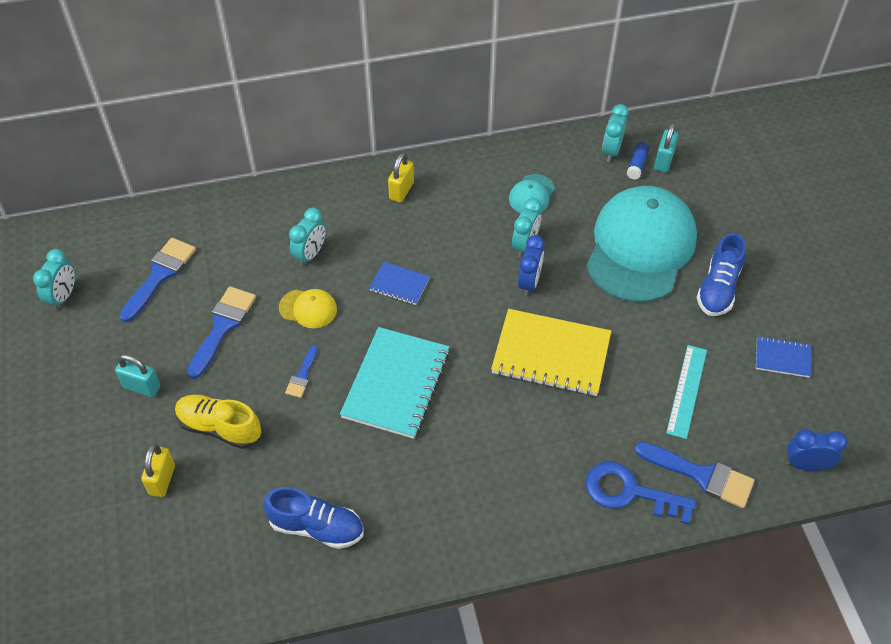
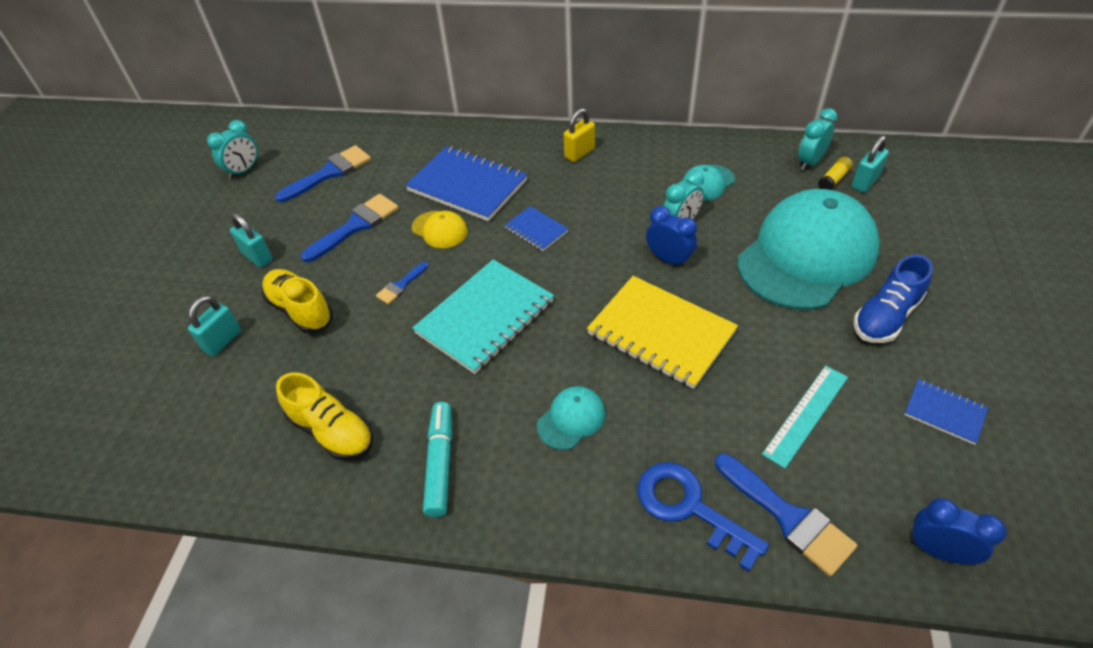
camera: 25 degrees right, 5 degrees down
(162, 480) = (222, 341): yellow padlock -> turquoise padlock
(310, 254) = (467, 186): turquoise clock -> blue notebook
(316, 527) = (332, 431): blue shoe -> yellow shoe
(423, 522) = (440, 463): none -> turquoise marker
(511, 452) = (571, 419): none -> turquoise cap
(529, 282) = (668, 259): blue clock -> blue clock turned 90 degrees counterclockwise
(637, 165) = (833, 180): blue glue stick -> yellow glue stick

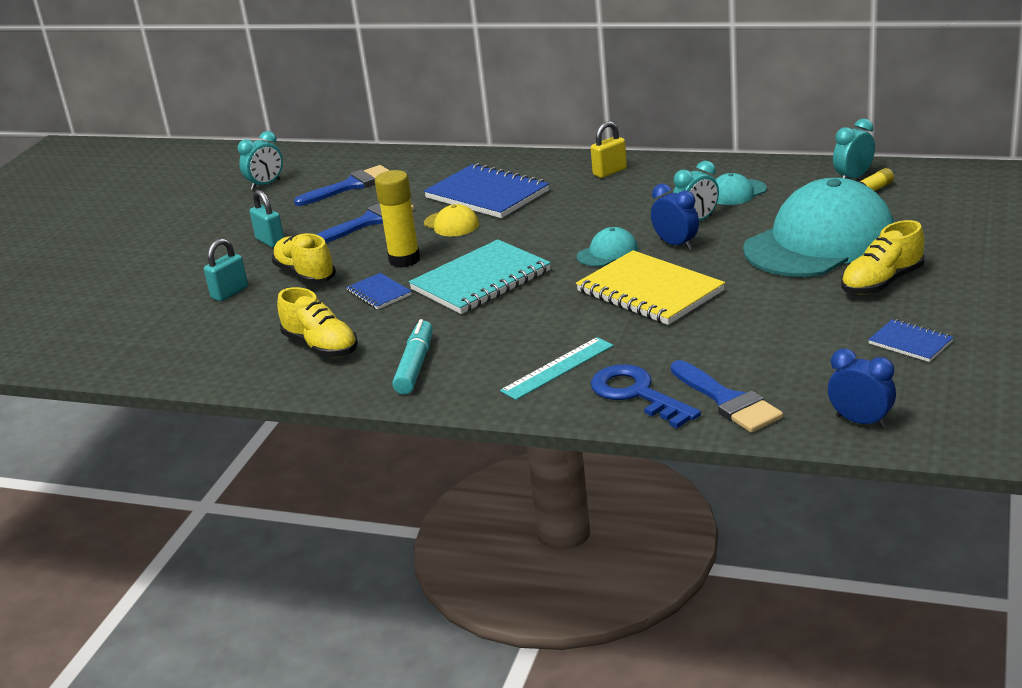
camera: 10 degrees right, 20 degrees down
(401, 285) = (404, 260): blue brush -> yellow glue stick
(536, 230) = (548, 224): blue notebook -> blue notebook (379, 293)
(571, 419) = (544, 342): turquoise cap -> turquoise cap (607, 252)
(806, 414) = (771, 342): turquoise ruler -> turquoise ruler (557, 368)
(865, 182) = (906, 192): turquoise padlock -> none
(885, 316) = (882, 283): blue shoe -> yellow shoe

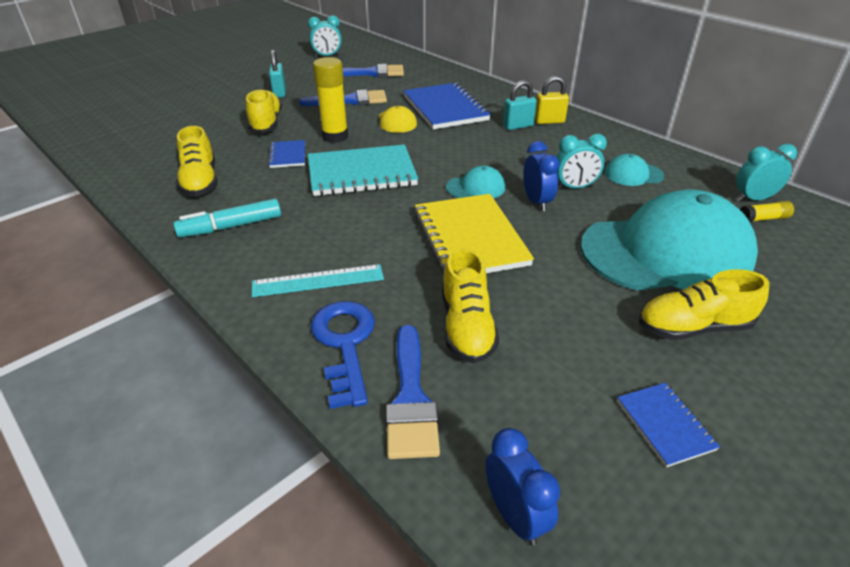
camera: 25 degrees right, 10 degrees up
(230, 293) = (210, 119): turquoise padlock -> turquoise padlock (518, 126)
(415, 365) = (231, 227): turquoise marker -> turquoise marker turned 150 degrees counterclockwise
(718, 347) = (466, 326): none -> yellow shoe

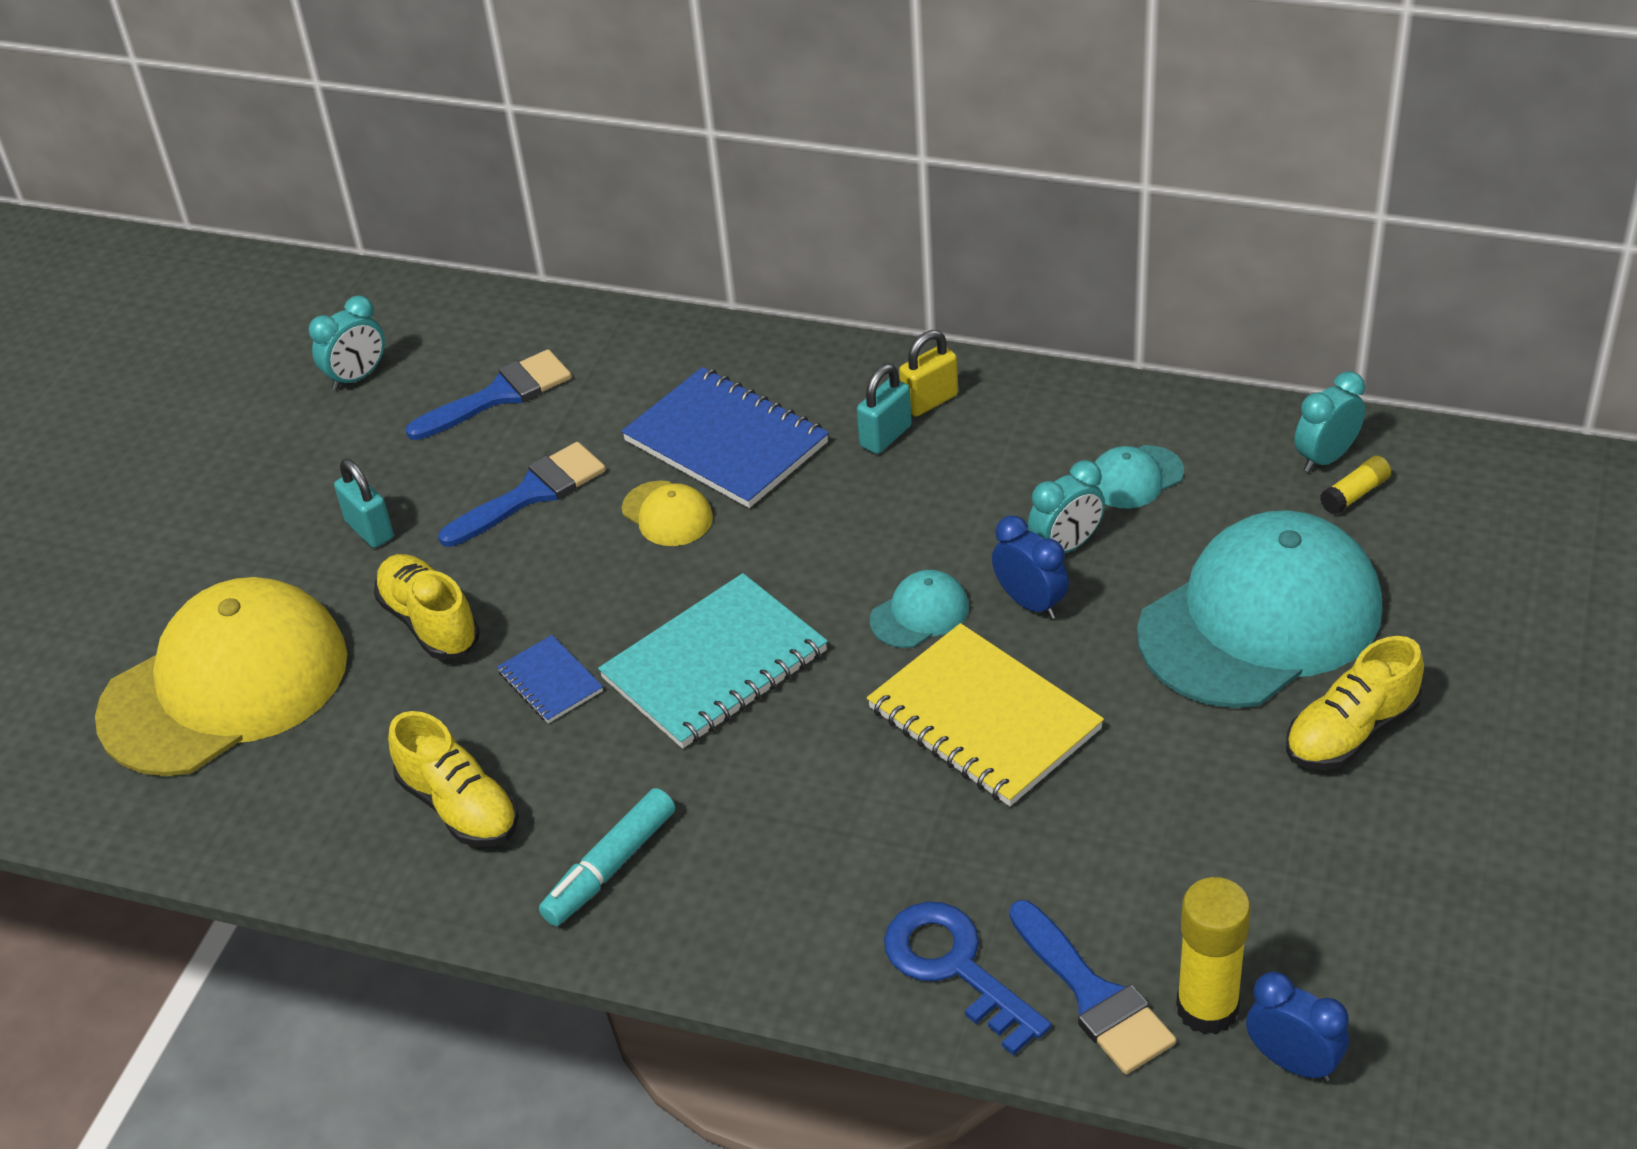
camera: 25 degrees left, 5 degrees up
(172, 117) = (225, 686): none -> yellow cap
(318, 280) = (833, 894): turquoise ruler -> none
(335, 136) = (591, 600): yellow glue stick -> yellow glue stick (1207, 1008)
(466, 326) = (1085, 866): yellow shoe -> none
(665, 425) = (1383, 883): blue notebook -> none

